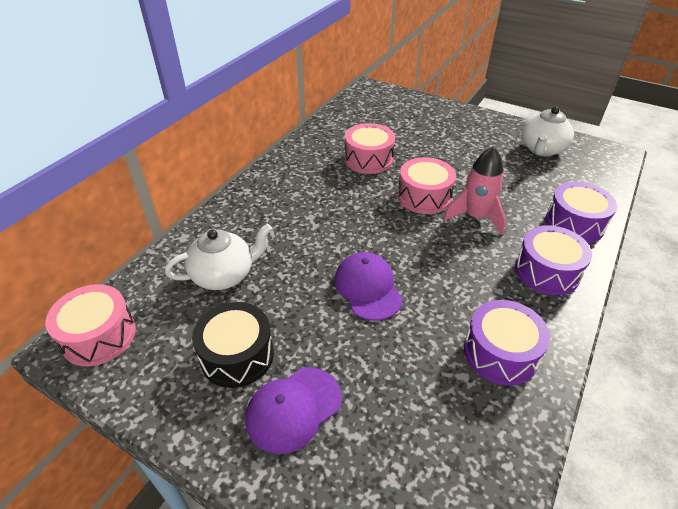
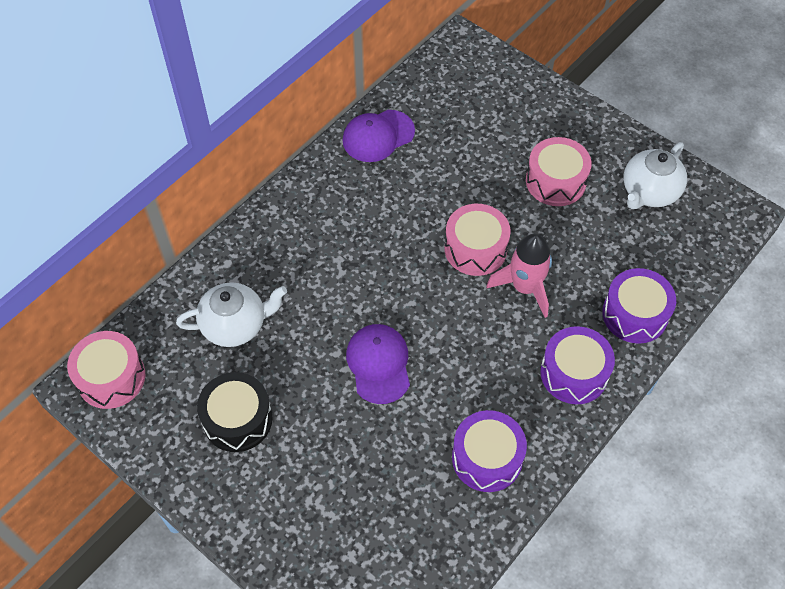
camera: 10 degrees right, 15 degrees up
(293, 409) = (281, 481): purple cap -> purple cap (378, 136)
(368, 159) = (426, 178): pink drum -> pink drum (555, 181)

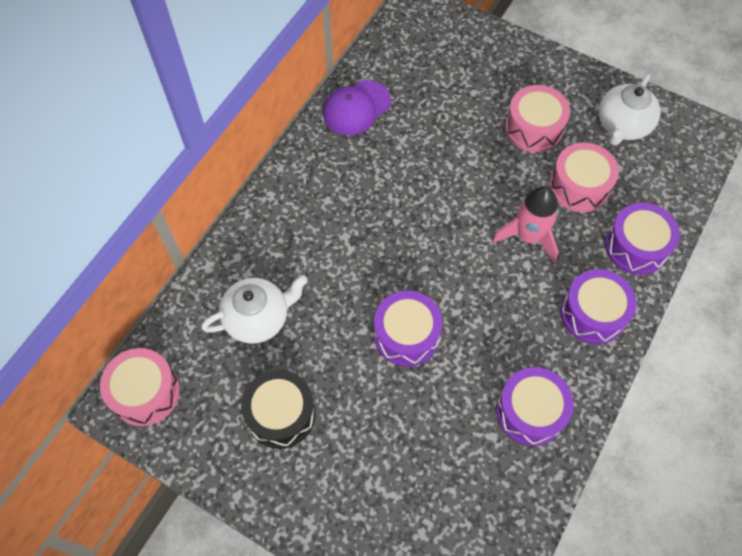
camera: 10 degrees left, 5 degrees up
(379, 364) = (406, 335): purple cap -> purple drum
(475, 249) = (473, 205): pink drum -> pink drum (579, 186)

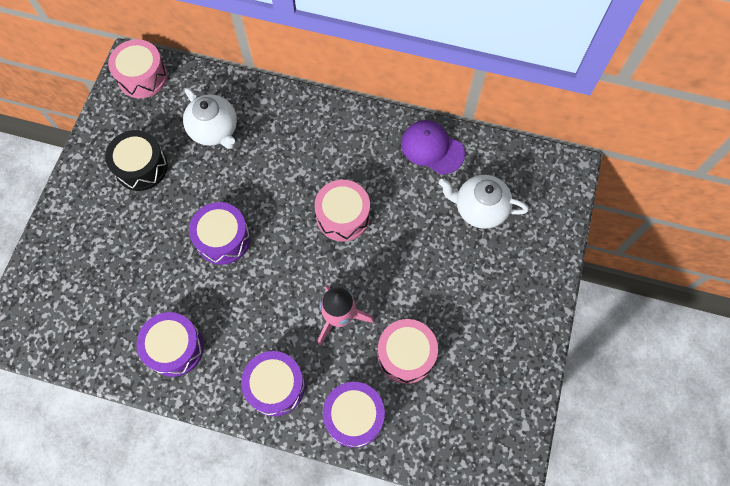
camera: 75 degrees right, 5 degrees up
(534, 128) = (459, 302): pink drum -> pink drum (343, 216)
(622, 126) = (489, 386): white teapot -> white teapot (479, 208)

